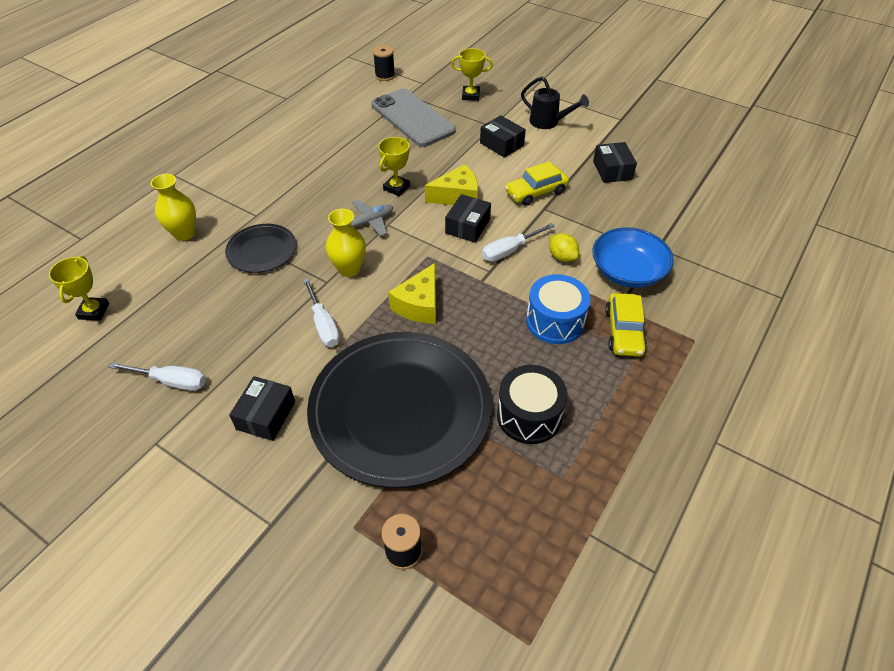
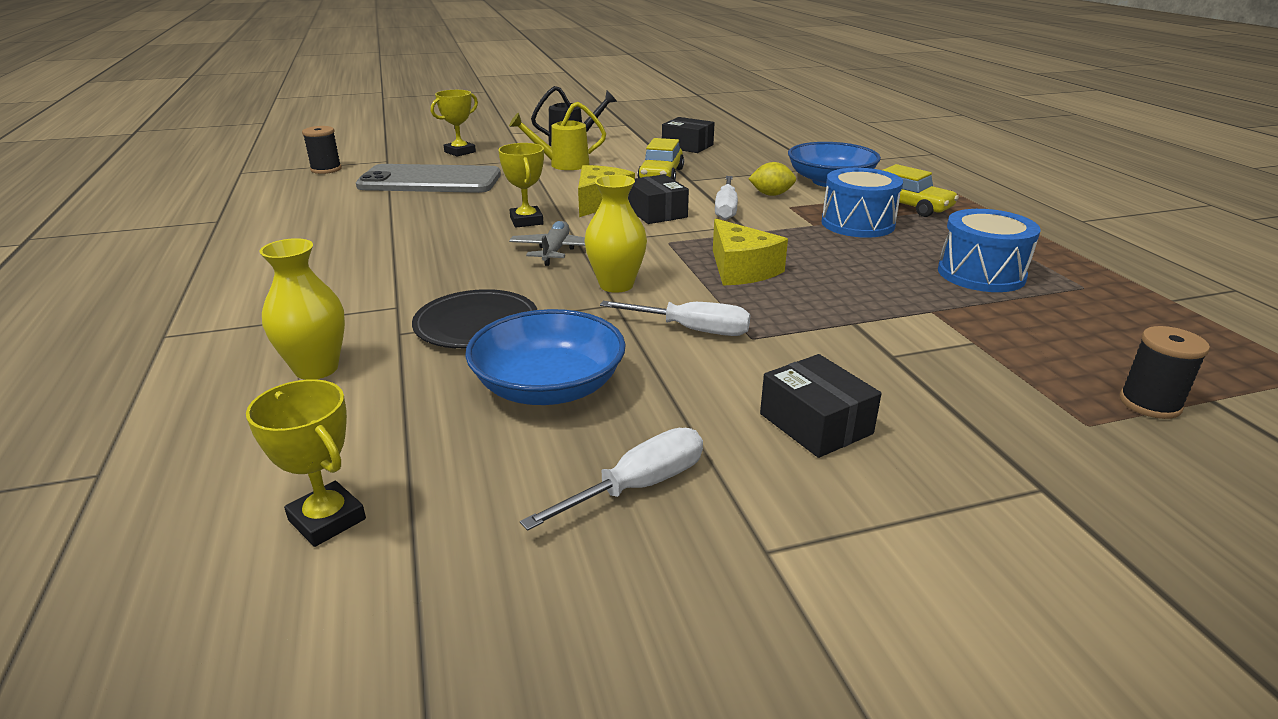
camera: 50 degrees left, 20 degrees down
(226, 309) = (548, 387): none -> blue bowl
(400, 410) = (904, 332): black plate -> none
(501, 144) = (563, 165): black box -> yellow watering can
(529, 415) = (981, 274): black drum -> blue drum

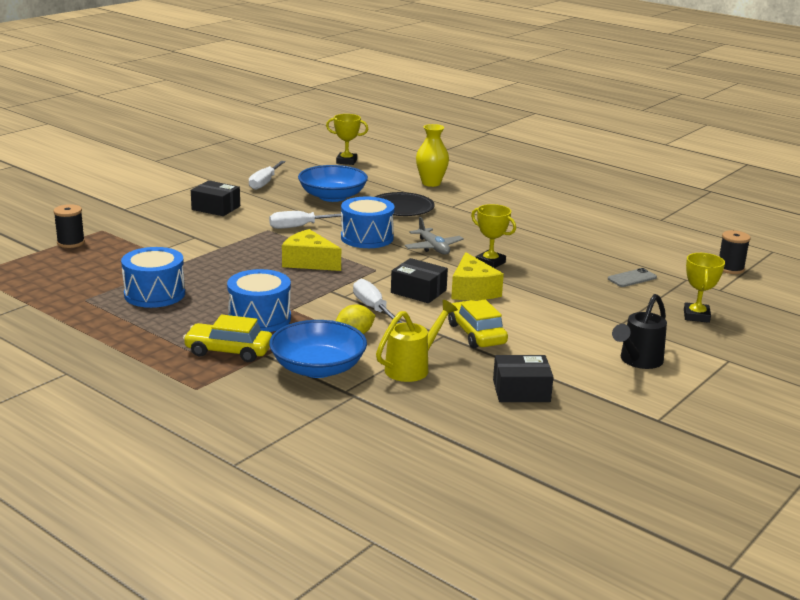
camera: 145 degrees right, 5 degrees down
(430, 181) = (632, 278): grey phone -> grey phone, size x0.40
(563, 165) = (579, 324): yellow watering can -> yellow watering can (412, 368)
(616, 285) = (367, 238): yellow vase -> blue drum

